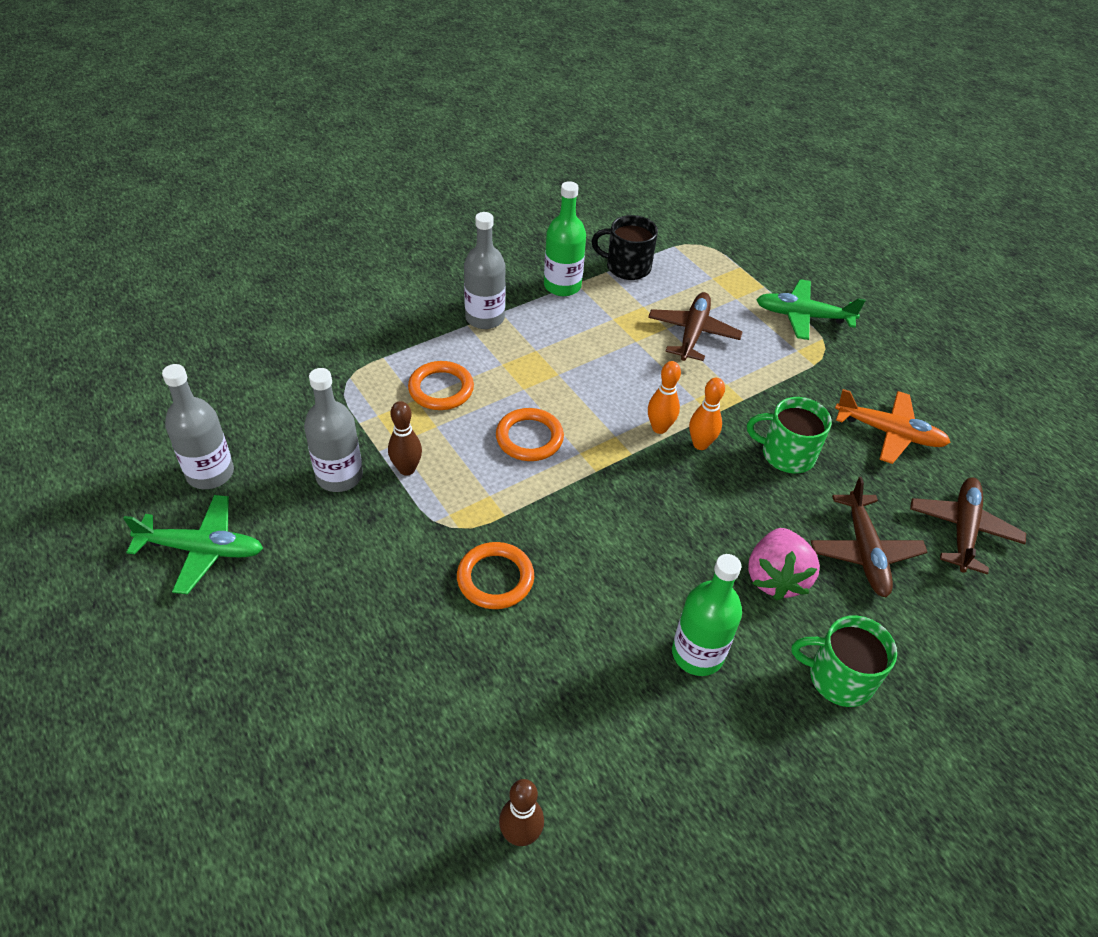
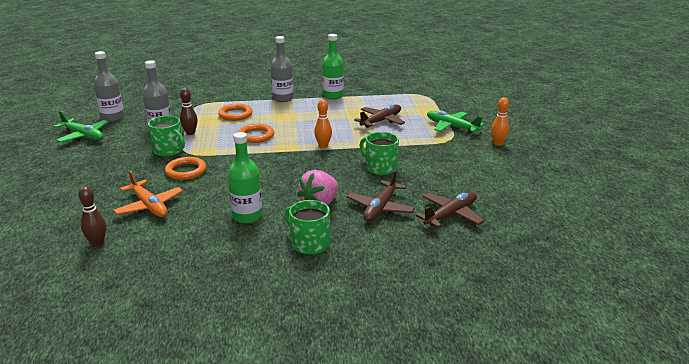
camera: 30 degrees right, 20 degrees down
(412, 532) = (169, 150): none -> green mug
(627, 267) = (374, 96): black mug -> none
(700, 444) = (337, 155): orange bowling pin -> orange bowling pin (498, 143)
(888, 432) = (450, 173): orange plane -> orange plane (149, 206)

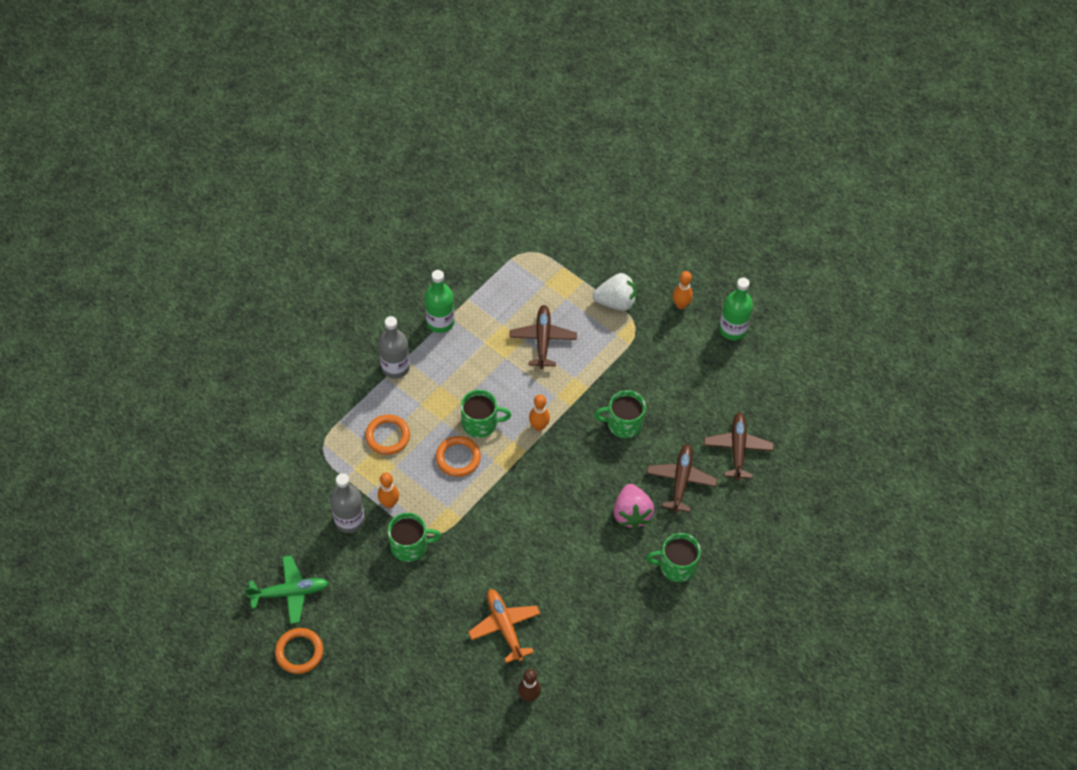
camera: 45 degrees left, 30 degrees up
(112, 117) = (268, 541): grey bottle -> none
(149, 206) = (505, 627): orange plane -> orange plane turned 120 degrees counterclockwise
(186, 171) = (469, 561): orange ring -> orange ring (299, 652)
(190, 133) = (389, 503): brown bowling pin -> orange bowling pin
(247, 216) = (596, 574): green bottle -> green bottle (732, 329)
(292, 131) = (480, 423): none -> green mug
(380, 208) = (680, 481): brown plane -> brown plane turned 150 degrees counterclockwise
(452, 127) = (616, 302): green plane -> white strawberry

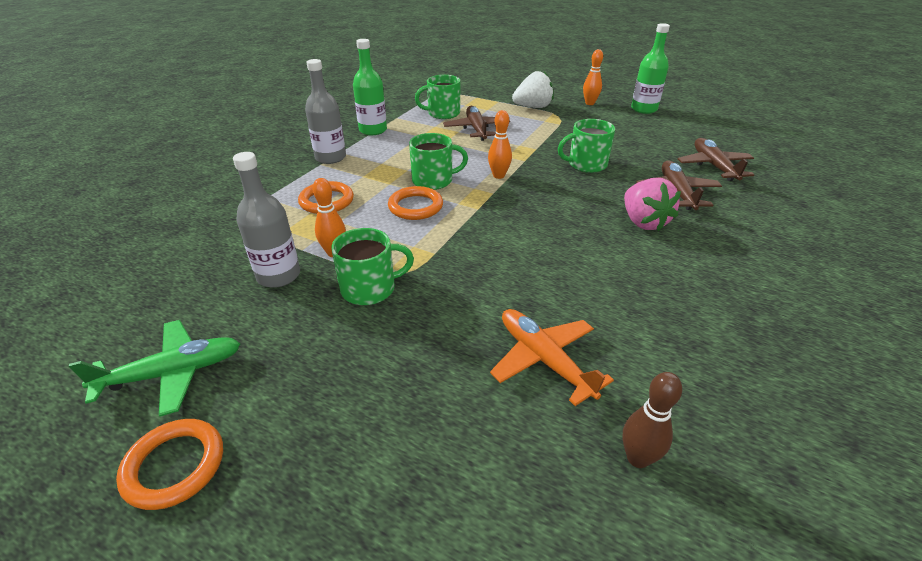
camera: 10 degrees left, 20 degrees down
(676, 565) = (734, 257): green mug -> green mug (443, 113)

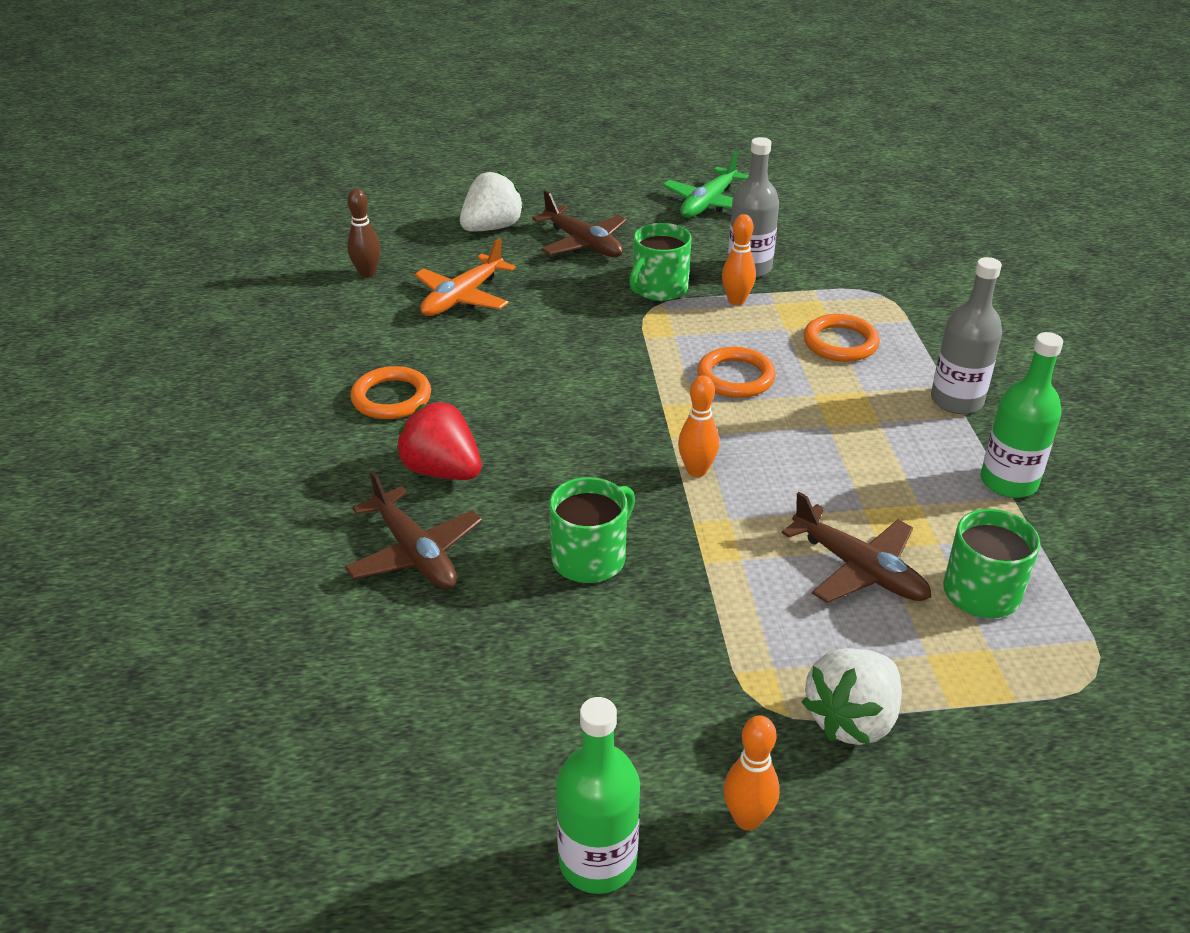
camera: 145 degrees right, 0 degrees up
(174, 466) = (633, 183): orange ring -> orange ring (391, 398)
(430, 469) = (492, 228): none -> white strawberry
(433, 180) = (769, 423): green mug -> none
(544, 360) = (463, 297): orange plane -> orange plane turned 105 degrees clockwise
(643, 222) = (442, 471): pink strawberry -> red strawberry
(714, 166) = (366, 659): brown plane -> brown plane (583, 243)

